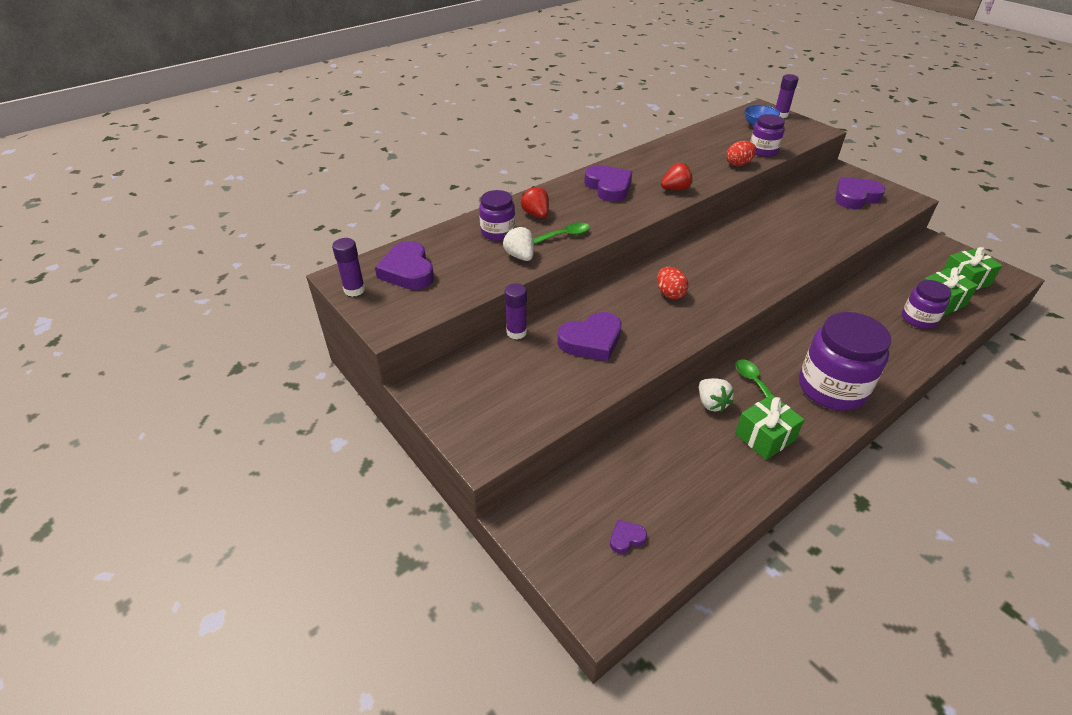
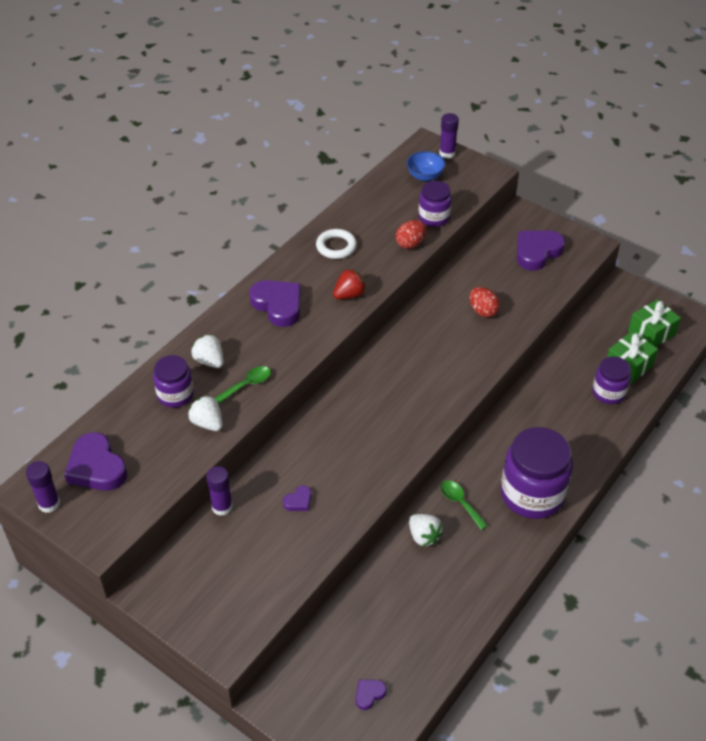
camera: 15 degrees left, 5 degrees up
(536, 214) = (209, 361): red strawberry -> white strawberry
(591, 341) = (298, 501): purple heart -> purple heart, size x0.47
(670, 158) = (336, 247): none -> white ring
(670, 294) = (365, 425): red egg -> red egg (483, 311)
(765, 437) = (476, 562): green gift -> none

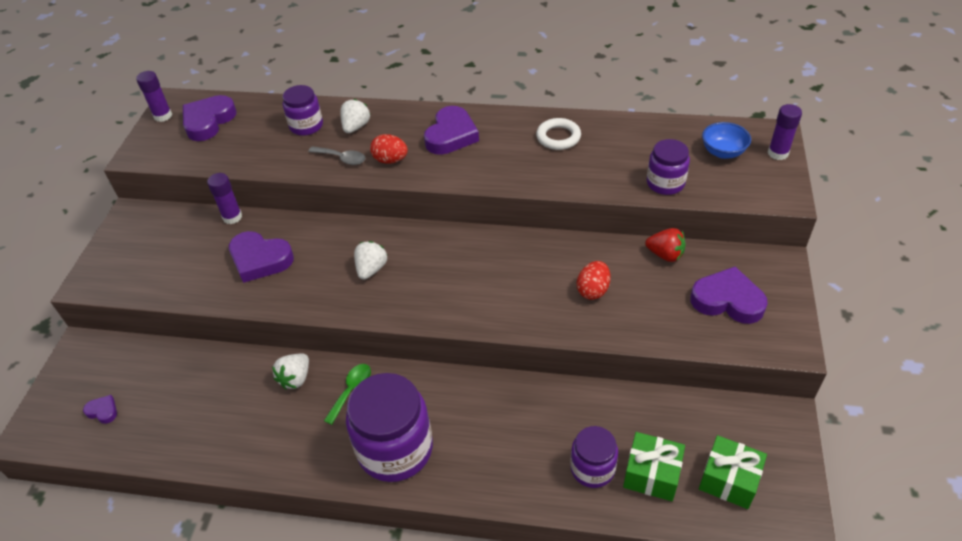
camera: 65 degrees right, 0 degrees up
(207, 423) = (284, 156): white strawberry -> white strawberry (371, 269)
(247, 384) = (342, 158): green spoon -> grey spoon
(298, 501) = (260, 260): purple heart -> purple heart, size x2.12
(349, 295) = (500, 171): red strawberry -> red strawberry (665, 255)
(410, 243) = (609, 182): red egg -> red egg (390, 160)

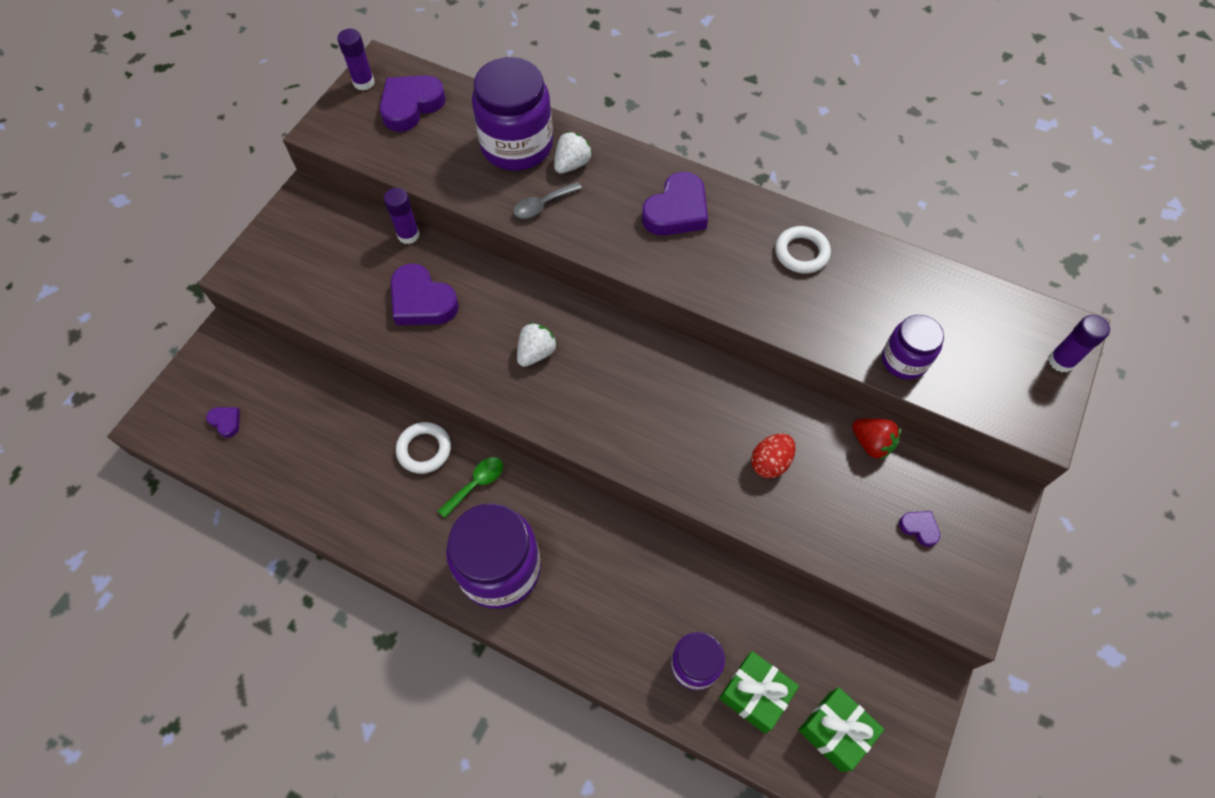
camera: 15 degrees right, 15 degrees up
(295, 378) = (424, 449): white strawberry -> white ring
(306, 126) = (517, 145): purple jar -> purple jar, size x1.77
(342, 158) = (542, 205): grey spoon -> grey spoon turned 105 degrees clockwise
(390, 160) = (596, 225): red egg -> none
(723, 152) = (993, 338): blue bowl -> none
(727, 300) = (919, 528): purple heart -> purple heart, size x0.47

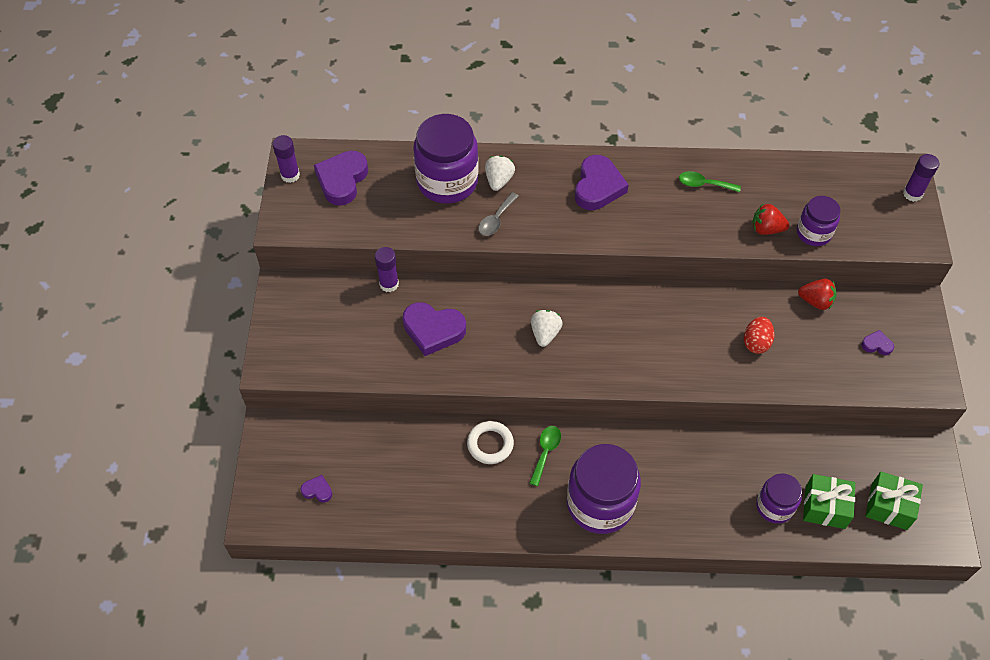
camera: 25 degrees left, 5 degrees down
(801, 253) = (703, 184): white ring -> green spoon
(847, 333) = (766, 229): none -> red strawberry

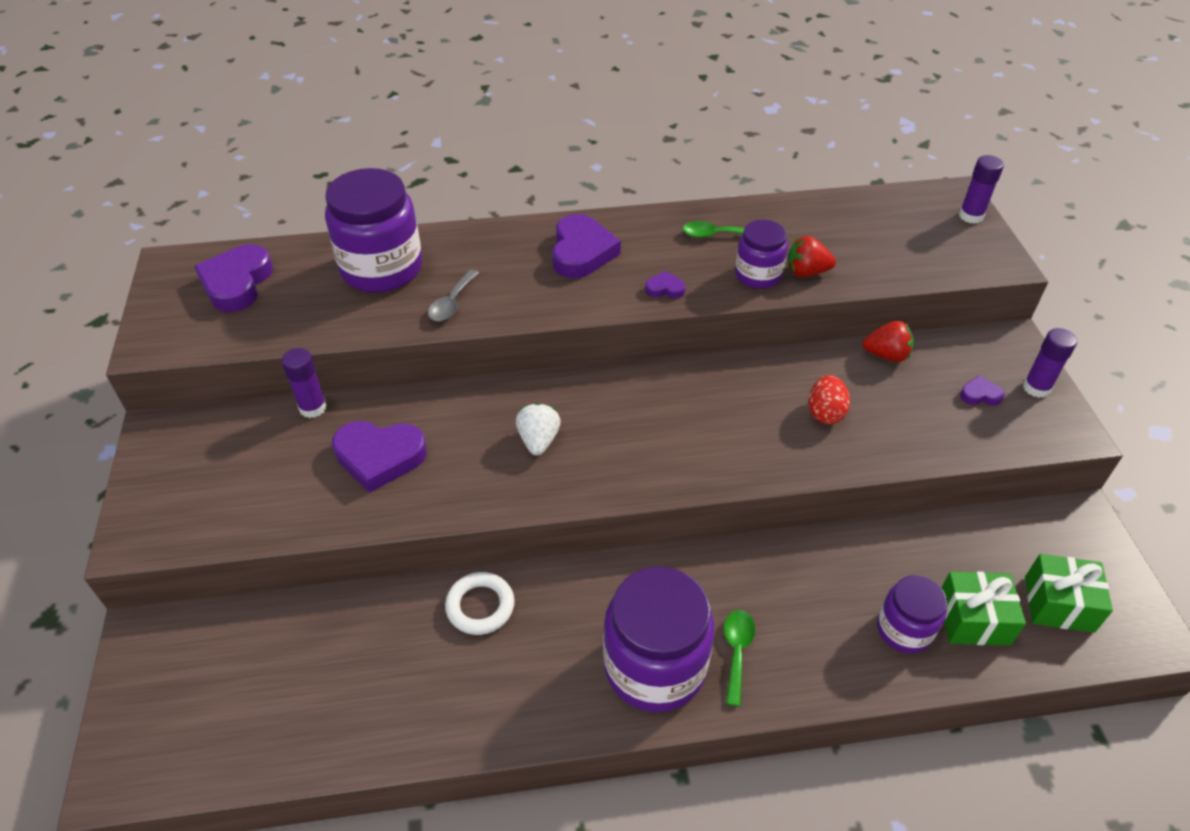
camera: 10 degrees left, 10 degrees down
(290, 175) = (164, 286): purple glue stick -> purple glue stick (1036, 388)
(317, 490) = (217, 718): purple heart -> purple heart (665, 289)
(499, 180) = (450, 260): white strawberry -> none
(545, 452) = (563, 604): green spoon -> green spoon (736, 651)
(813, 233) = (866, 269): purple jar -> purple jar (758, 275)

